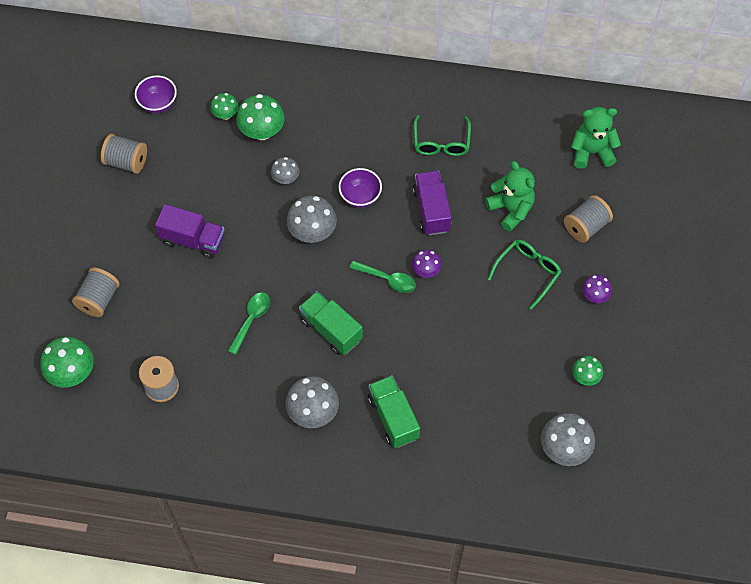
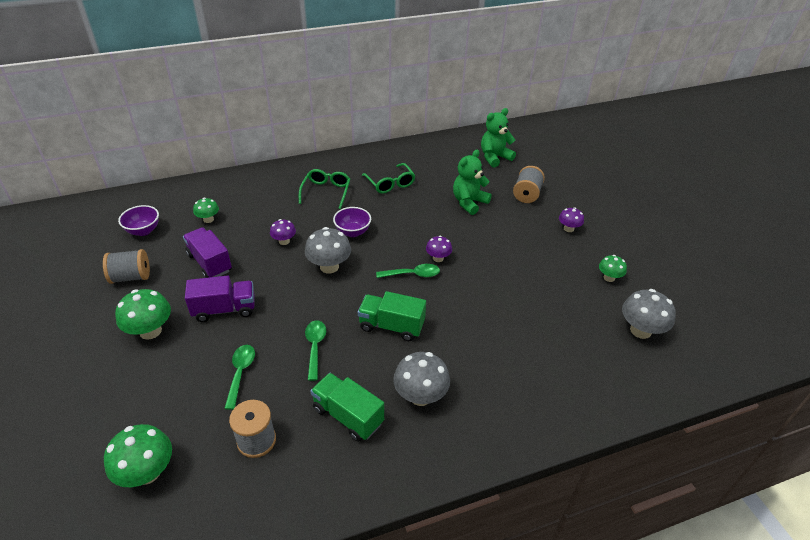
camera: 30 degrees left, 20 degrees down
(99, 299) = (149, 391): grey spool -> none
(177, 316) = (240, 373): none -> green spoon
(262, 131) = (246, 220): green mushroom -> green mushroom (150, 331)
(285, 178) = (284, 241): grey mushroom -> purple mushroom
(393, 417) = (492, 368): green truck -> green truck (348, 416)
(431, 210) = (413, 222): purple truck -> purple truck (210, 263)
(511, 209) = (469, 202): green teddy bear -> green teddy bear turned 75 degrees counterclockwise
(528, 272) = (512, 232): green glasses -> green glasses (326, 192)

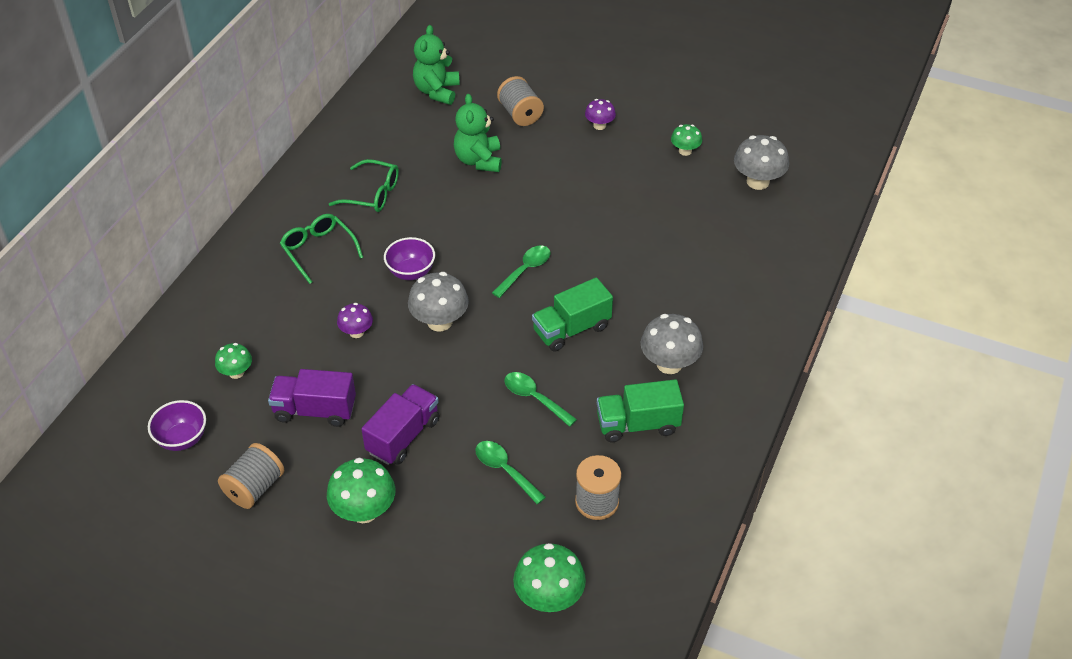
camera: 45 degrees left, 5 degrees up
(438, 258) = (526, 238): purple mushroom -> none

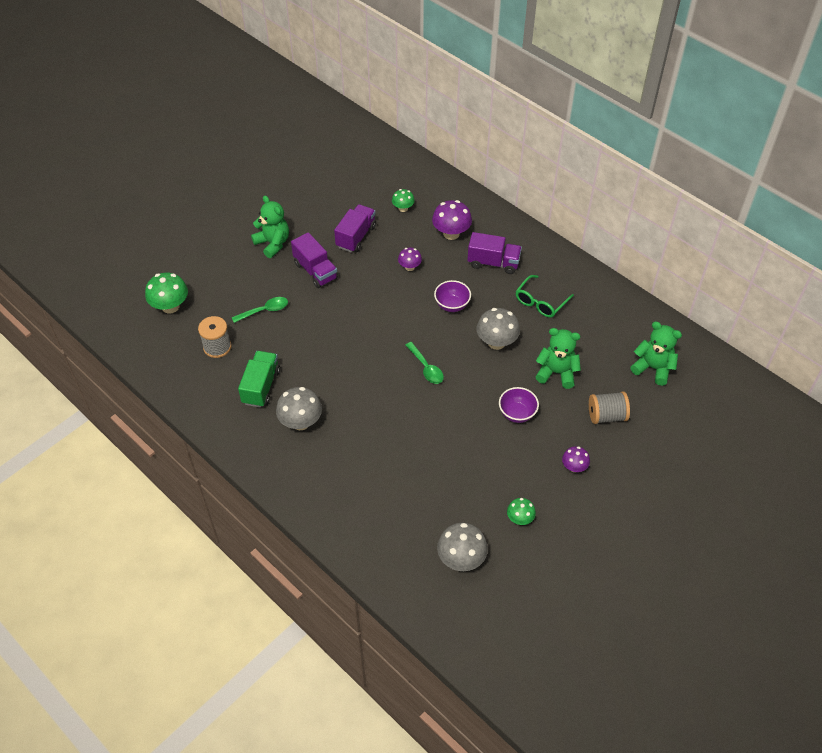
camera: 110 degrees right, 5 degrees up
(182, 439) = (364, 180): purple bowl -> purple bowl (517, 414)
(254, 488) = (314, 203): grey spool -> none
(275, 305) = (451, 233): none -> purple mushroom
(318, 250) = (493, 263): green glasses -> purple truck
(364, 511) = (273, 243): green mushroom -> green teddy bear
(439, 322) = (399, 309): grey mushroom -> grey mushroom (496, 342)
(534, 398) = (311, 340): green spoon -> none
(571, 329) = (358, 377): green truck -> none

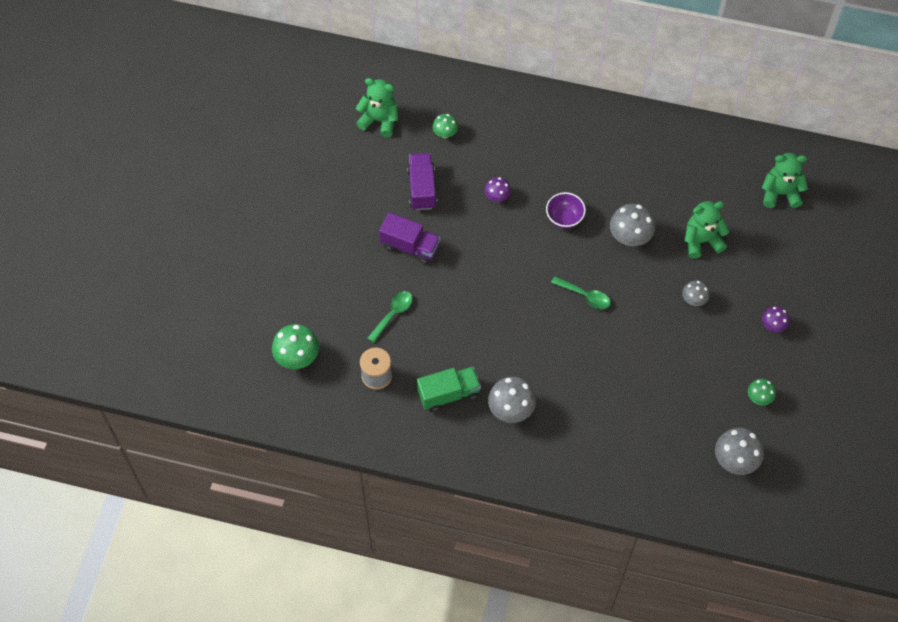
camera: 30 degrees left, 10 degrees up
(261, 386) = (449, 394): green truck -> green truck turned 90 degrees clockwise
(273, 243) = (345, 237): green teddy bear -> green teddy bear (379, 120)
(451, 233) = (511, 139): purple mushroom -> none
(493, 263) = (572, 153): purple truck -> none
(517, 414) = (694, 300): purple bowl -> grey mushroom
(540, 302) = (642, 174): green glasses -> none
(606, 416) = (769, 261): grey spool -> none

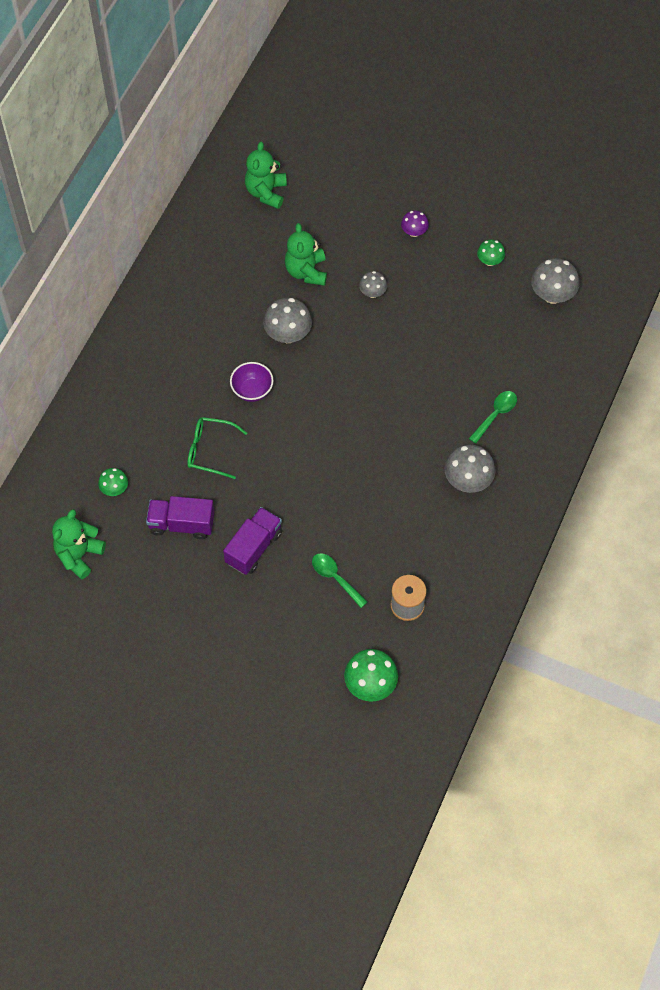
camera: 80 degrees left, 0 degrees up
(449, 394) = (441, 537): green truck -> none
(497, 196) = (210, 450): purple mushroom -> green glasses
(585, 296) = (349, 389): green spoon -> green spoon (495, 414)

